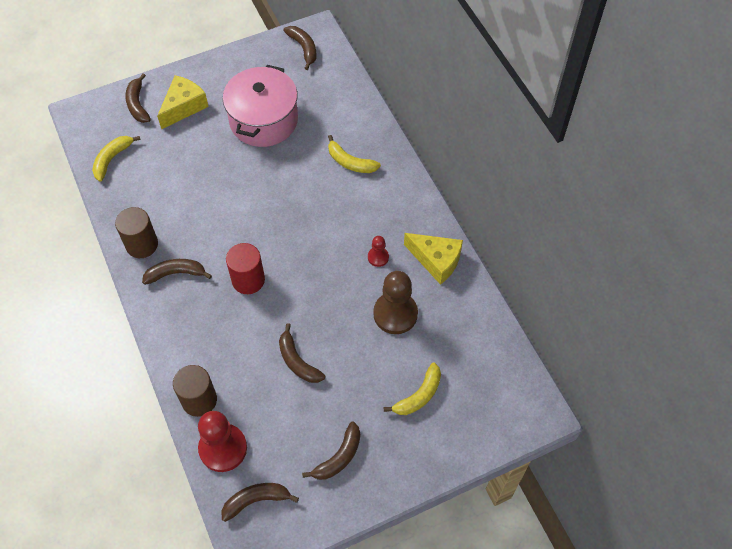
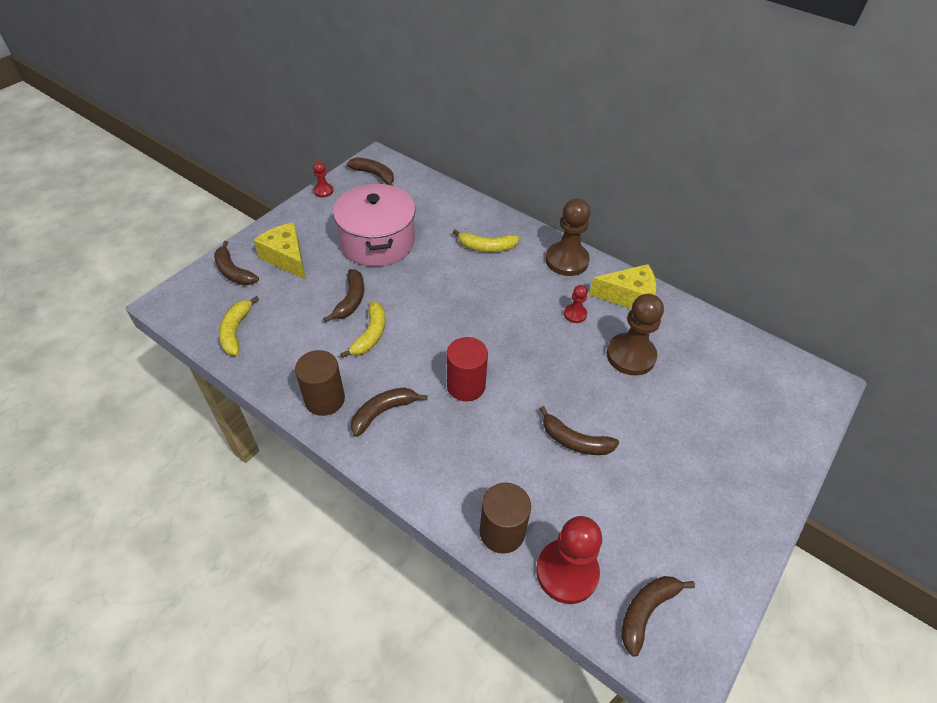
camera: 30 degrees left, 10 degrees down
(183, 107) = (286, 258): yellow cheese -> yellow cheese turned 45 degrees counterclockwise
(250, 49) = (323, 191): none -> red pawn
(339, 457) = (691, 516): brown banana -> brown banana (351, 300)
(409, 204) = (566, 260): none -> brown pawn
(419, 395) = (713, 418): yellow banana -> yellow banana (370, 335)

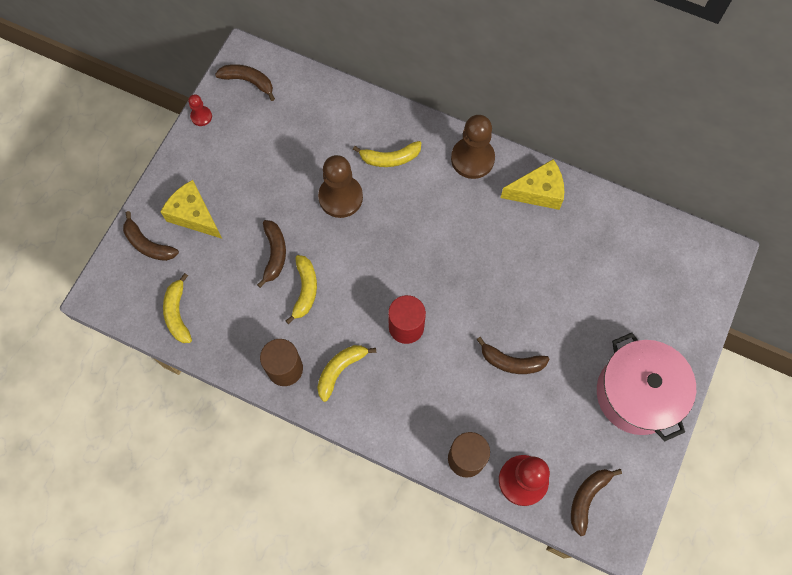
camera: 10 degrees left, 20 degrees up
(378, 242) = (279, 175): pink pot -> pink pot (637, 394)
(383, 412) = (340, 370): brown banana -> yellow banana
(575, 314) = (491, 224): red pawn -> none
(630, 356) = (548, 261): brown pawn -> brown pawn (340, 197)

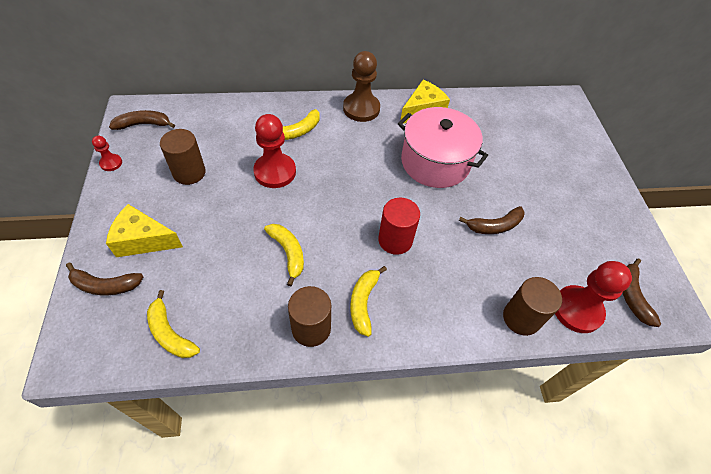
camera: 35 degrees left, 15 degrees down
(263, 160) = (189, 172): none -> brown cylinder
(274, 254) = (242, 237): brown banana -> none
(340, 197) = (275, 172): brown pawn -> red pawn
(637, 394) = (596, 204): pink pot -> pink pot (435, 162)

